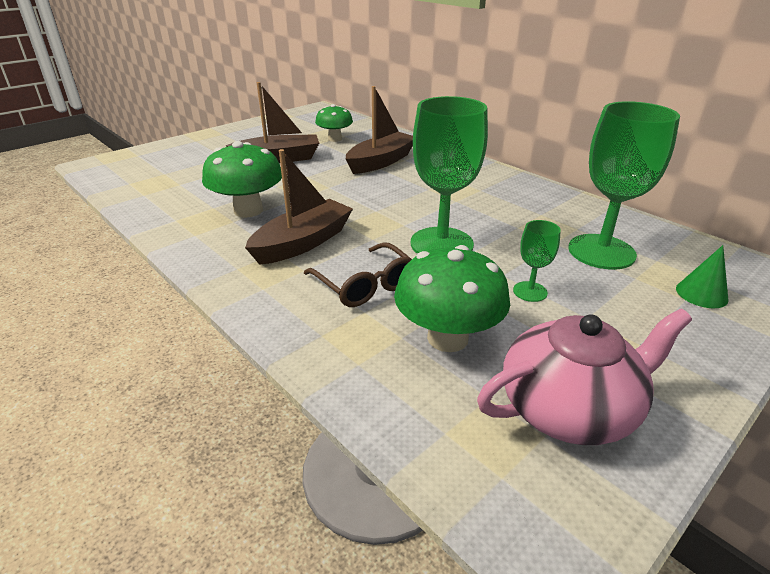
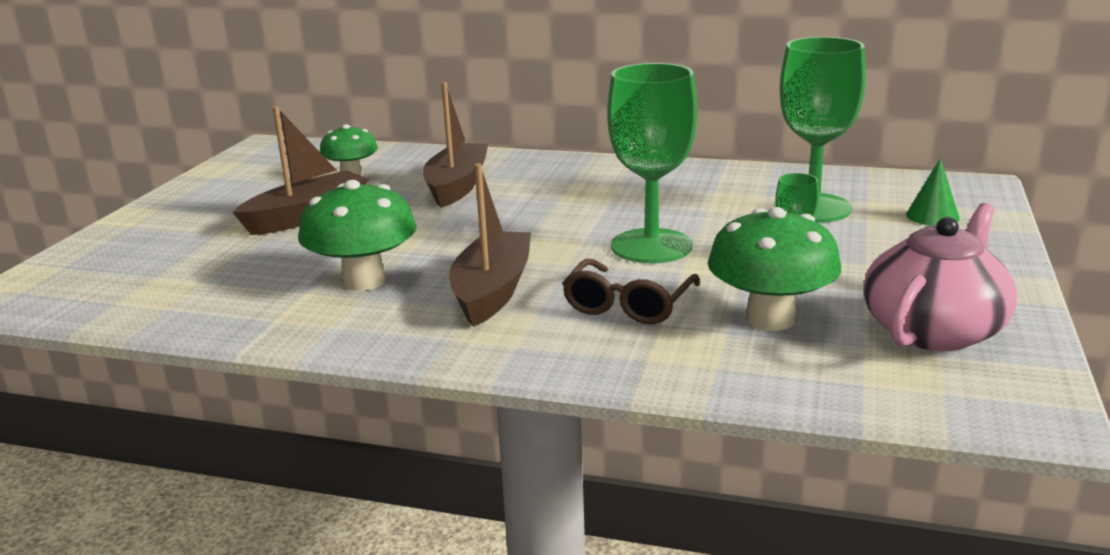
camera: 30 degrees left, 10 degrees down
(366, 286) = (627, 306): brown glasses -> brown glasses turned 90 degrees clockwise

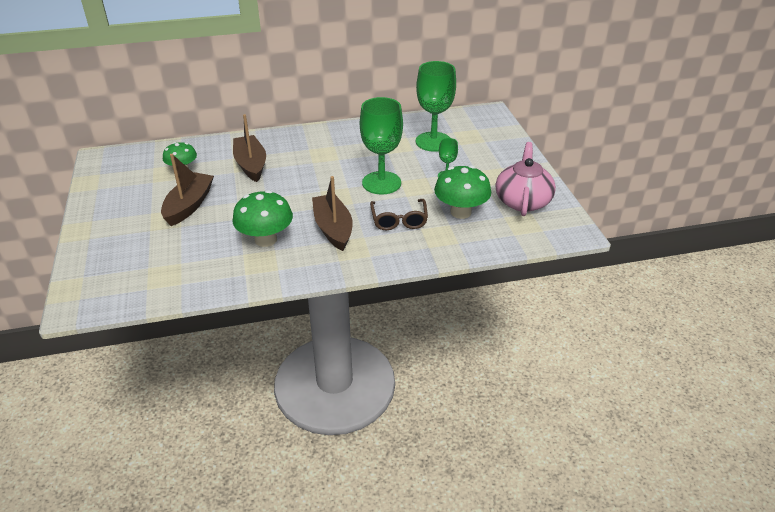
camera: 30 degrees left, 15 degrees up
(932, 216) = (485, 136): green cone -> none

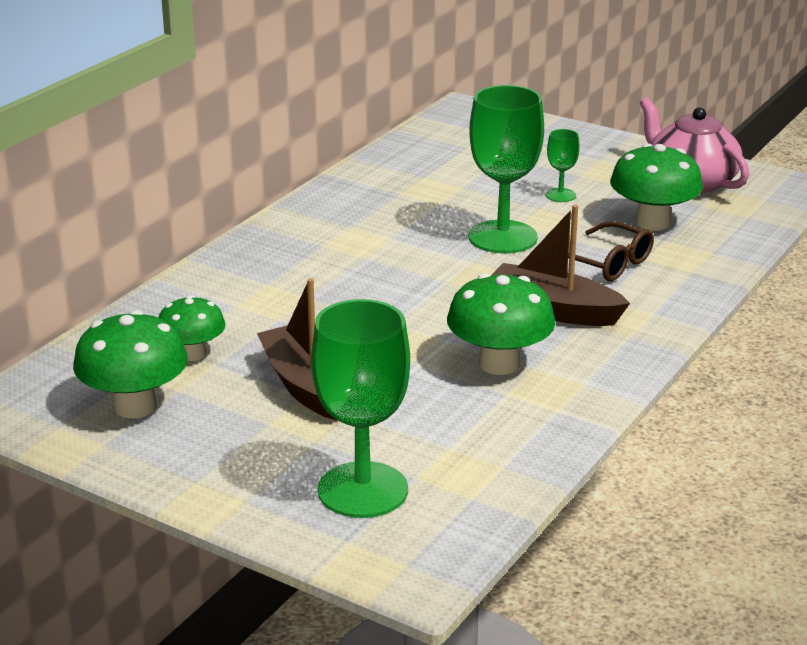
camera: 45 degrees left, 10 degrees down
(130, 180) = (135, 406): none -> green mushroom
(251, 165) = (284, 299): brown boat -> none
(433, 142) = (467, 167): green goblet -> green goblet (362, 490)

